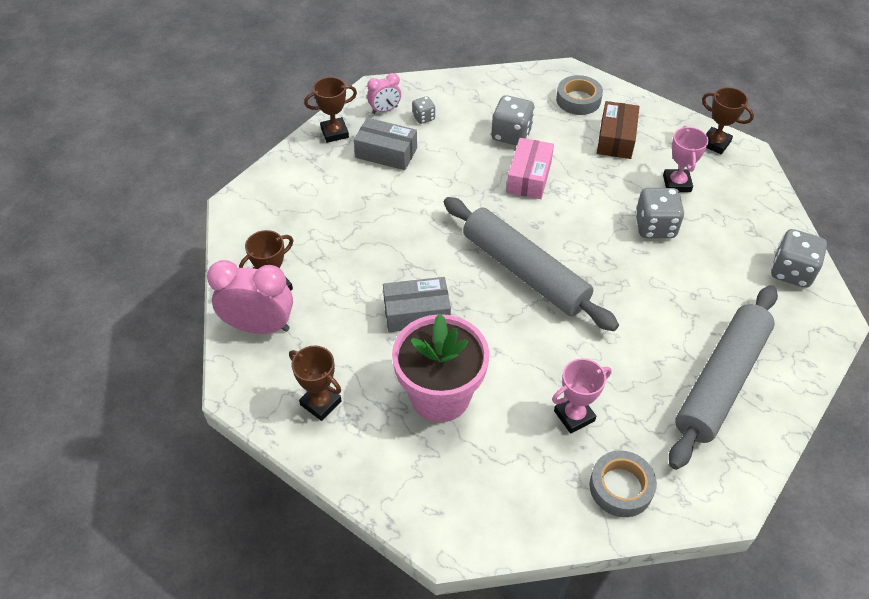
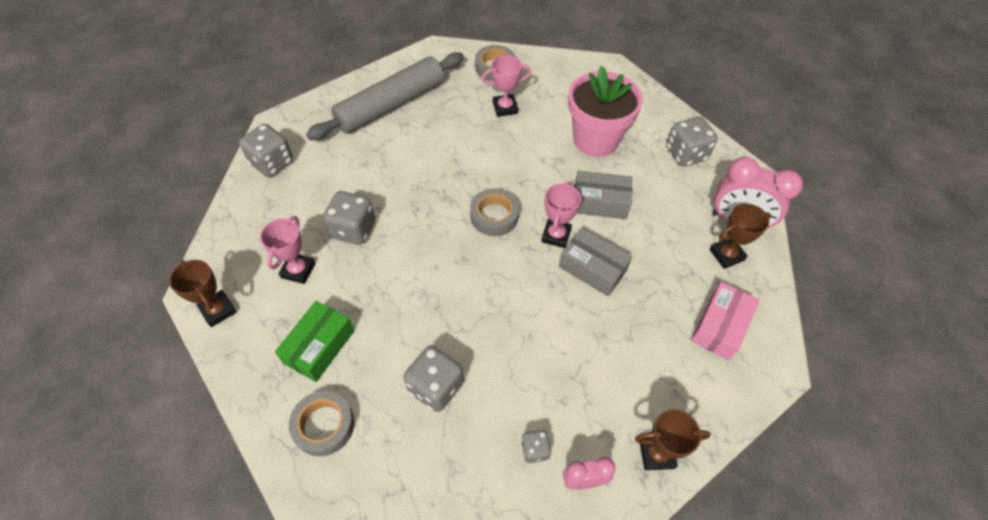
camera: 165 degrees left, 5 degrees up
(321, 403) = (686, 154): brown trophy -> grey dice
(386, 153) = (595, 399): grey box -> grey box (592, 268)
(454, 267) = (556, 235): none -> pink trophy
(524, 271) = (494, 216): grey rolling pin -> grey tape
(529, 177) = (443, 318): pink box -> pink box (720, 326)
(616, 139) = (319, 347): brown box -> green box

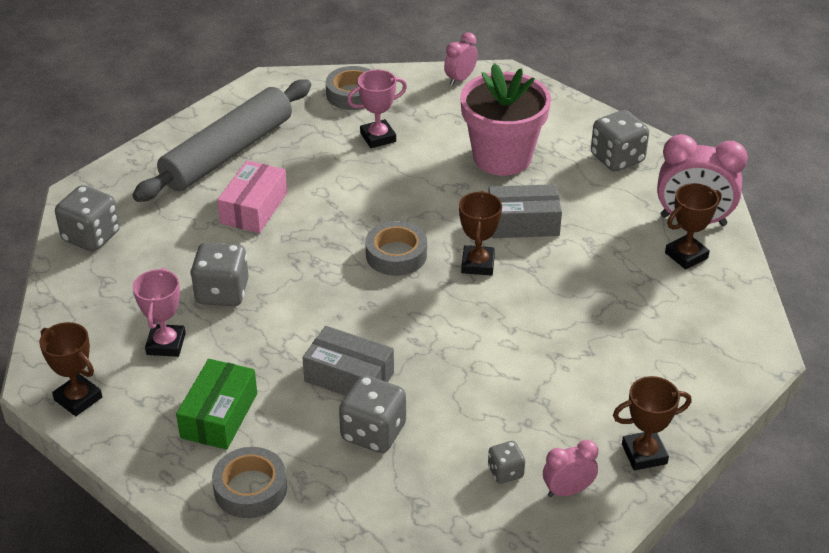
camera: 10 degrees left, 15 degrees down
(556, 235) = (478, 264): pink trophy -> brown trophy
(578, 66) = (460, 79): none -> pink clock
(592, 268) = (530, 291): grey box -> grey box (349, 377)
(720, 326) = (692, 326): pink box -> pink box (254, 208)

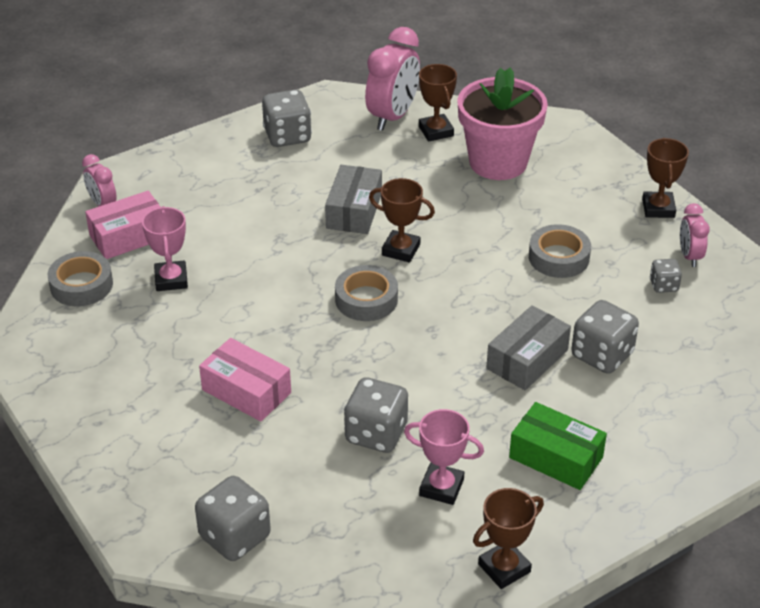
camera: 75 degrees left, 0 degrees up
(227, 153) = (135, 400): grey rolling pin -> none
(250, 488) = (655, 447): grey tape -> grey tape (558, 257)
(424, 102) = (129, 236): none -> pink box
(502, 157) = (250, 203): pink flower pot -> pink flower pot (498, 162)

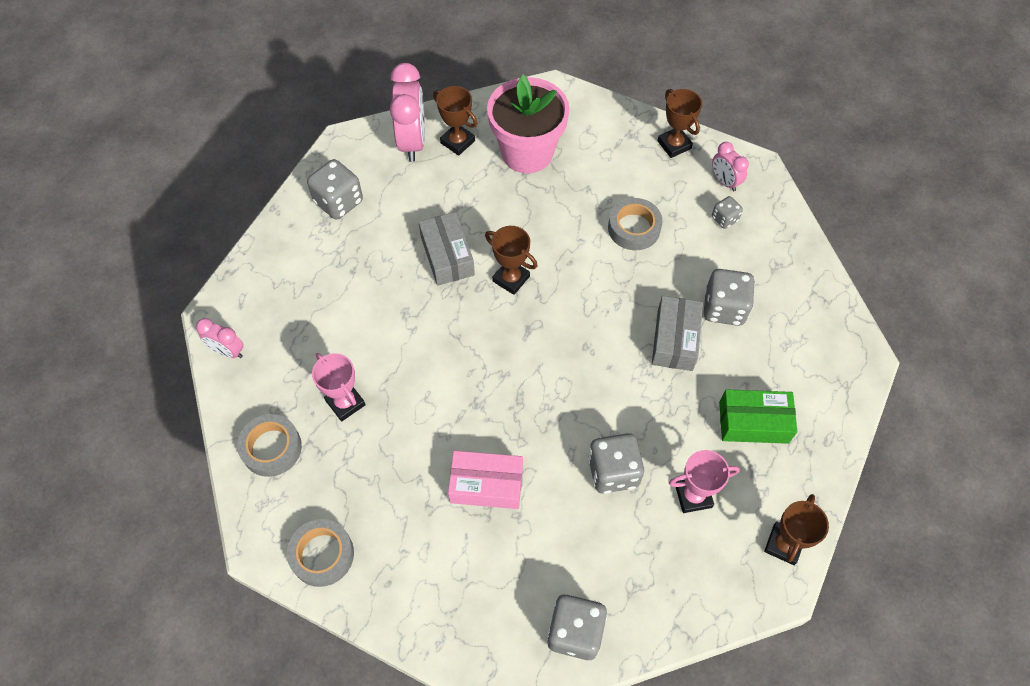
camera: 30 degrees left, 20 degrees up
(129, 236) = (276, 375): pink box -> none
(366, 299) = (517, 343): grey tape -> grey tape (322, 555)
(401, 250) = (511, 279): brown trophy -> brown trophy turned 45 degrees clockwise

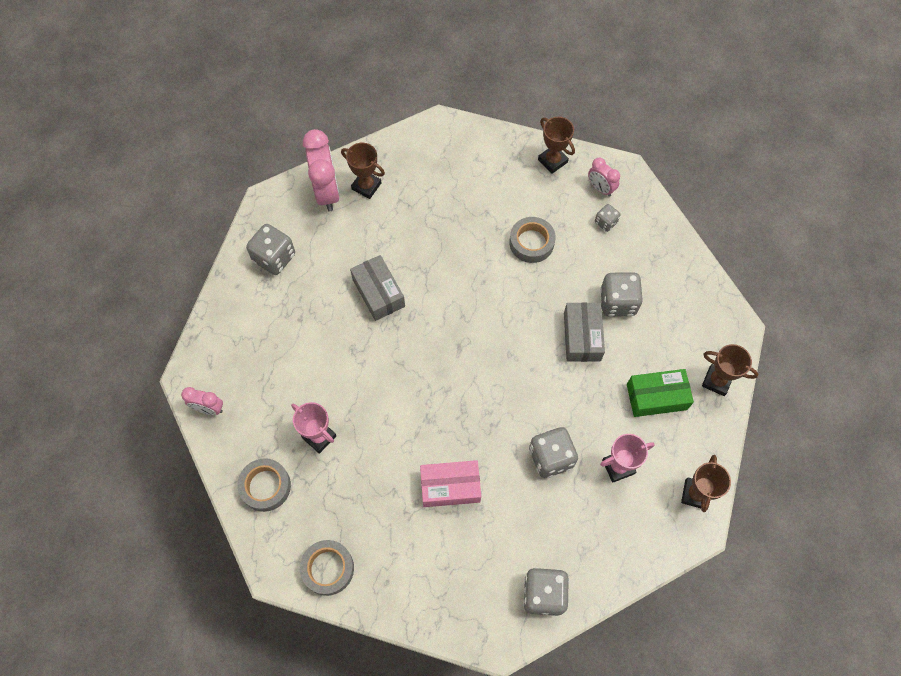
camera: 10 degrees left, 5 degrees up
(511, 279) = (436, 304): brown trophy -> brown trophy (716, 381)
(527, 152) = (428, 187): pink flower pot -> none

